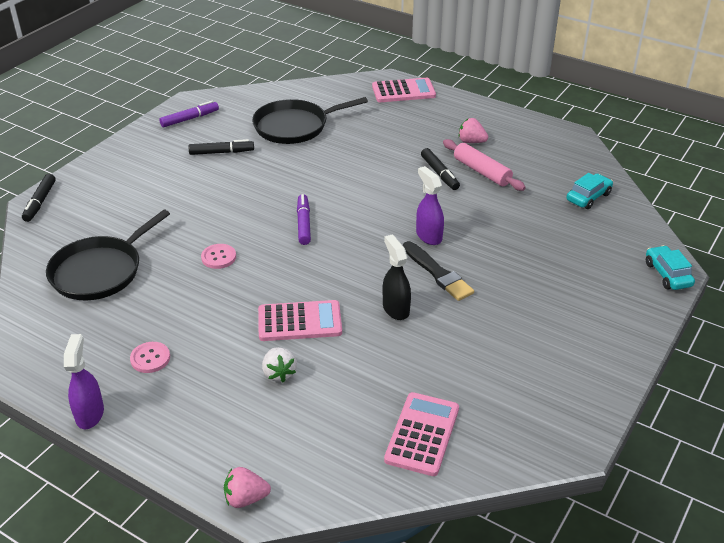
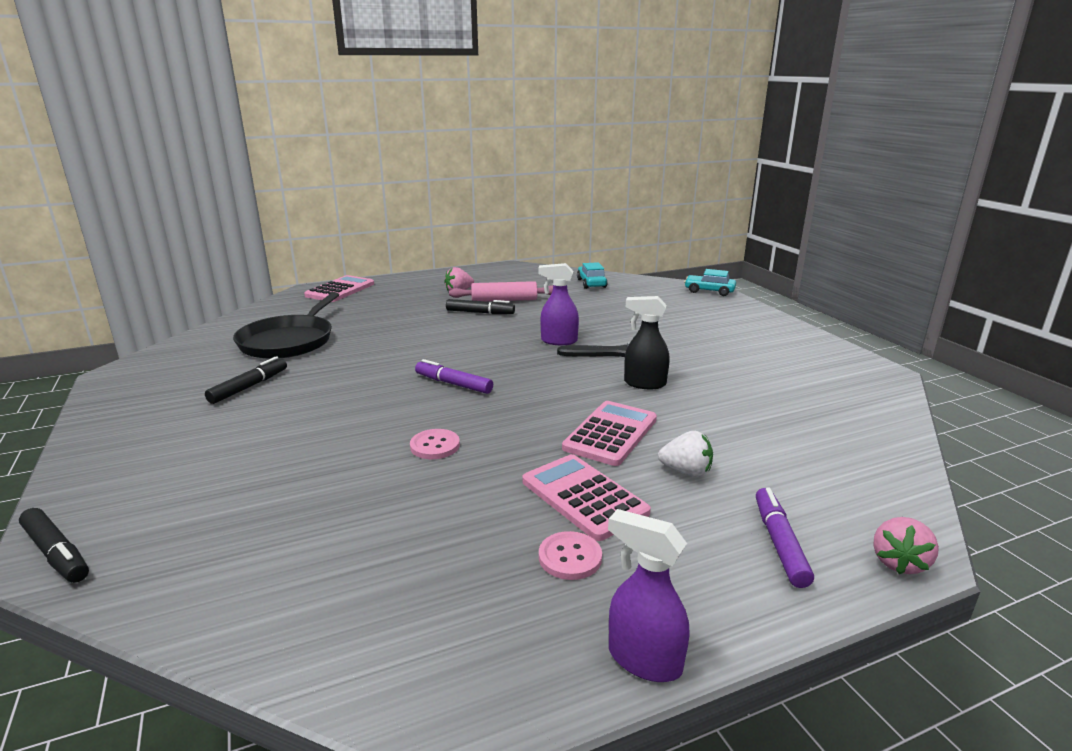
camera: 55 degrees left, 15 degrees down
(100, 271) = (324, 544): black pan -> none
(190, 119) = (145, 385): purple marker -> purple marker (779, 543)
(422, 434) = (837, 426): pink calculator -> pink calculator (583, 497)

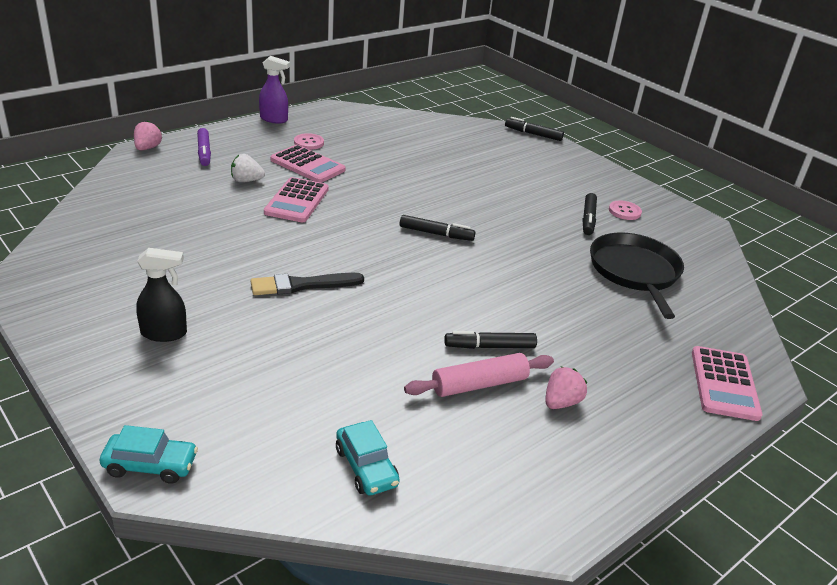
camera: 160 degrees right, 10 degrees up
(435, 446) = (410, 186): pink button -> pink button (624, 211)
(453, 384) = (436, 234): purple marker -> black marker
(558, 341) = (368, 299): purple spray bottle -> none
(644, 383) = (272, 247): black spray bottle -> black spray bottle (164, 333)

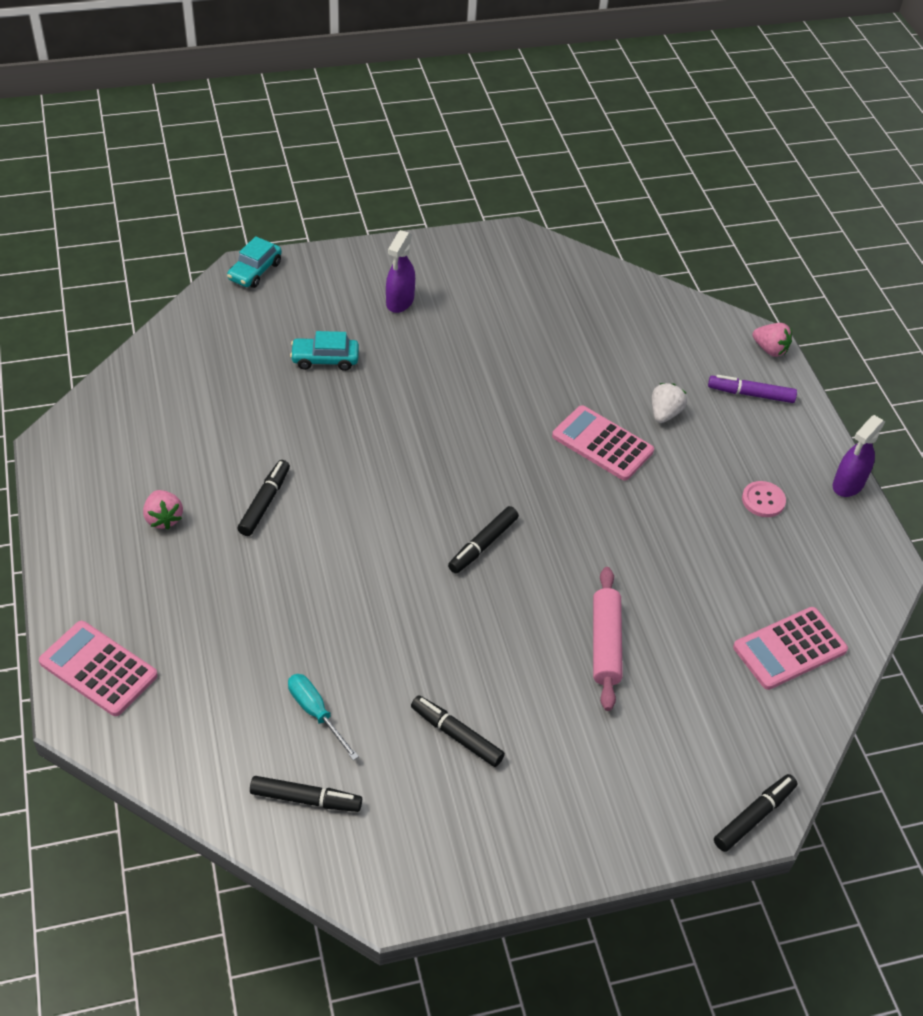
camera: 115 degrees right, 15 degrees up
(164, 333) = (399, 302): black spray bottle -> purple spray bottle
(303, 285) = (430, 402): black brush -> none
(307, 165) = (695, 480): pink calculator -> pink calculator (789, 649)
(366, 467) = (180, 370): turquoise car -> turquoise car (325, 359)
(479, 384) = (221, 472): pink rolling pin -> pink rolling pin (605, 644)
(624, 211) = (459, 799): pink button -> none
(635, 272) = (316, 713): black pan -> turquoise screwdriver
(690, 261) = (306, 799): none -> black marker

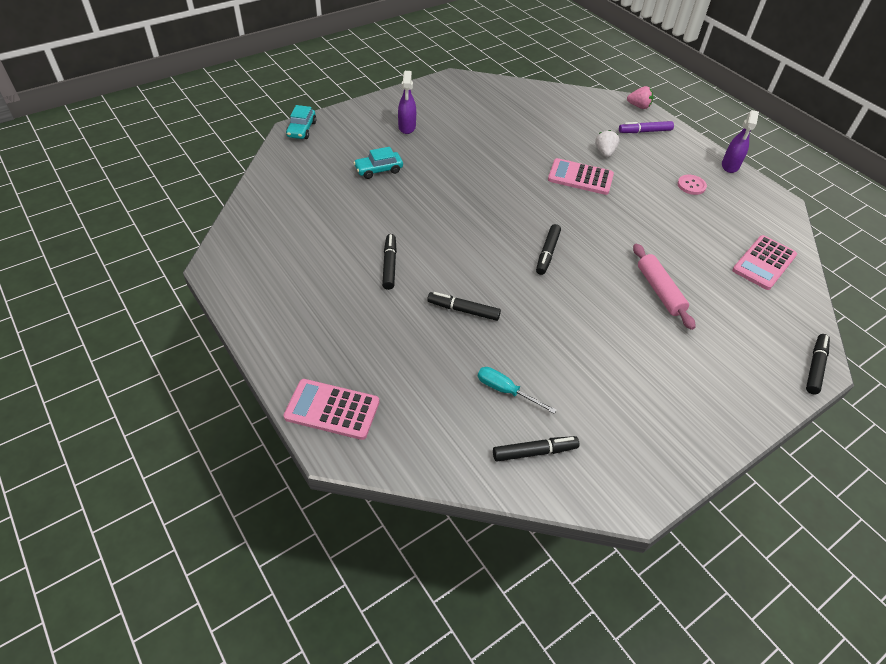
camera: 20 degrees left, 0 degrees up
(163, 518) = (324, 294): pink strawberry -> none
(456, 735) = (606, 376): black marker -> black marker (463, 310)

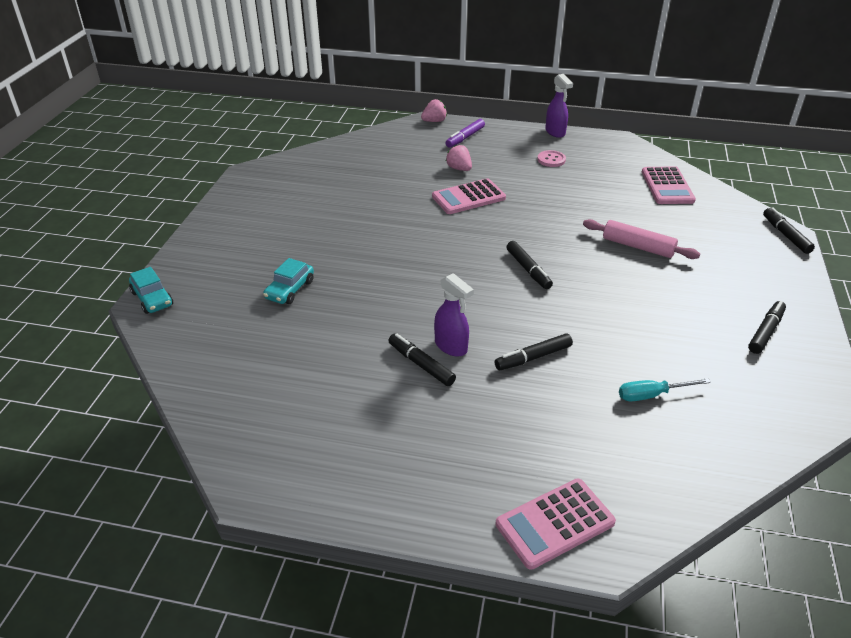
camera: 40 degrees left, 10 degrees down
(407, 127) = (262, 238): purple spray bottle -> purple spray bottle (451, 346)
(534, 452) = (733, 423): black marker -> black marker (765, 332)
(604, 152) = (459, 169): white strawberry -> pink strawberry

